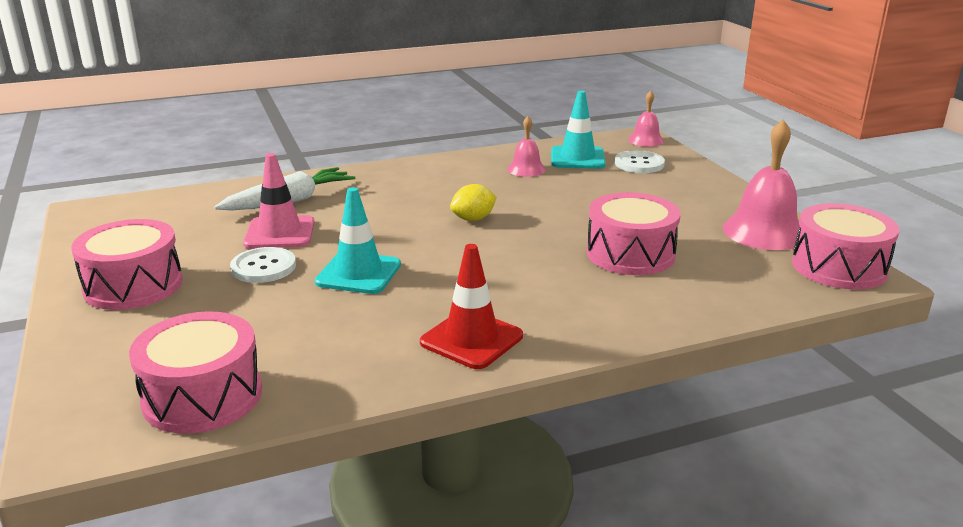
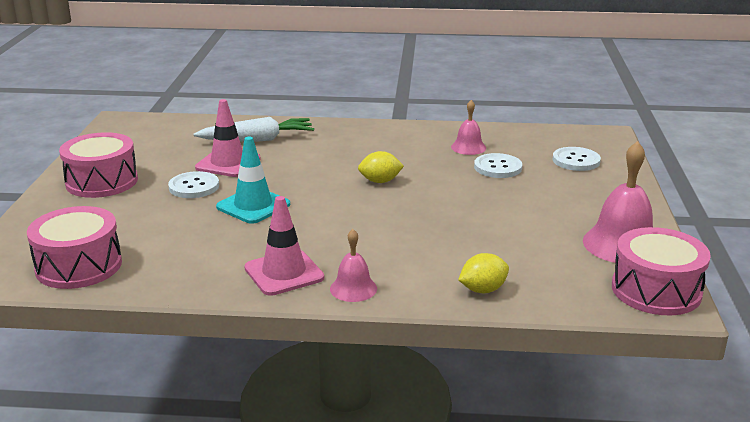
camera: 25 degrees right, 0 degrees up
(471, 339) = (284, 273): red traffic cone -> pink traffic cone
(575, 183) = (498, 167): none -> white button
(577, 158) = (524, 145): turquoise traffic cone -> none
(630, 254) = (478, 237): pink drum -> none
(645, 140) = (608, 140): pink bell -> pink bell (353, 288)
(692, 305) = (483, 290): none -> yellow lemon

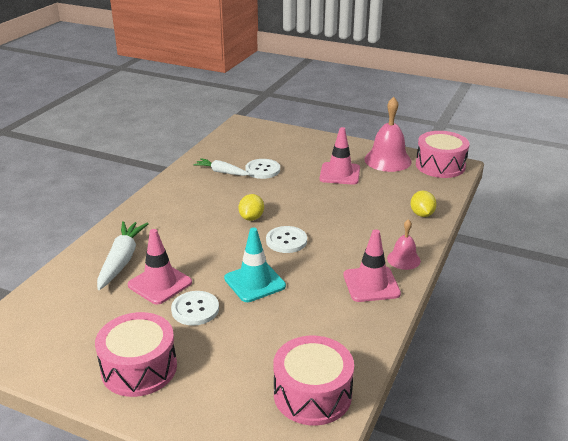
camera: 70 degrees left, 5 degrees up
(468, 147) = (221, 172): pink bell -> white carrot
(540, 215) = (340, 174): none -> pink traffic cone
(576, 160) = (272, 143): white button -> white button (286, 241)

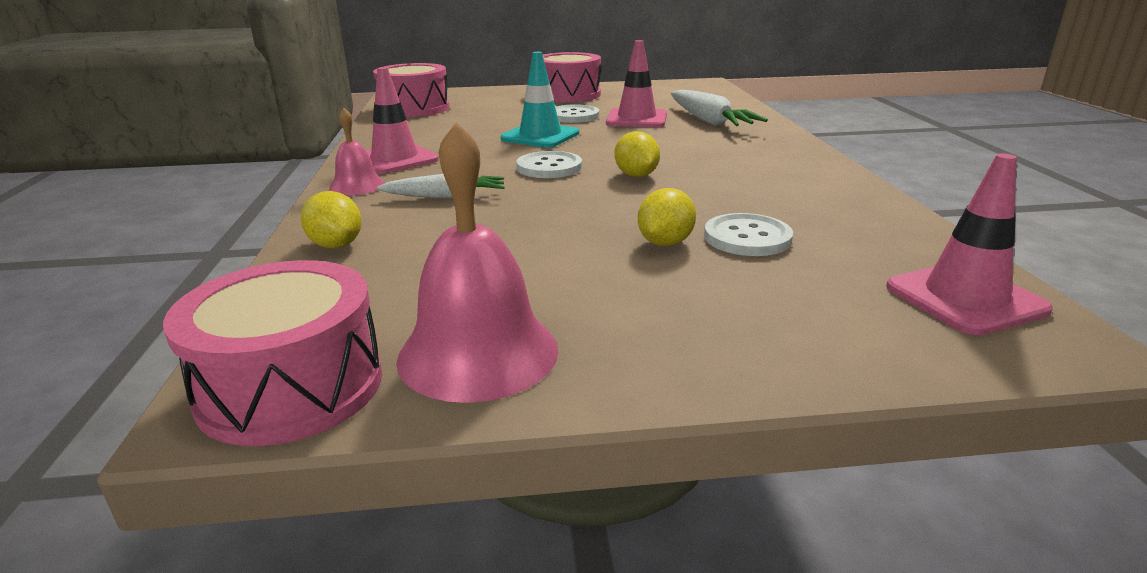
camera: 150 degrees right, 5 degrees down
(221, 172) = (809, 214): white carrot -> white carrot (445, 197)
(294, 176) = (665, 243): none -> yellow lemon
(340, 174) = (575, 275): pink traffic cone -> pink traffic cone (965, 298)

